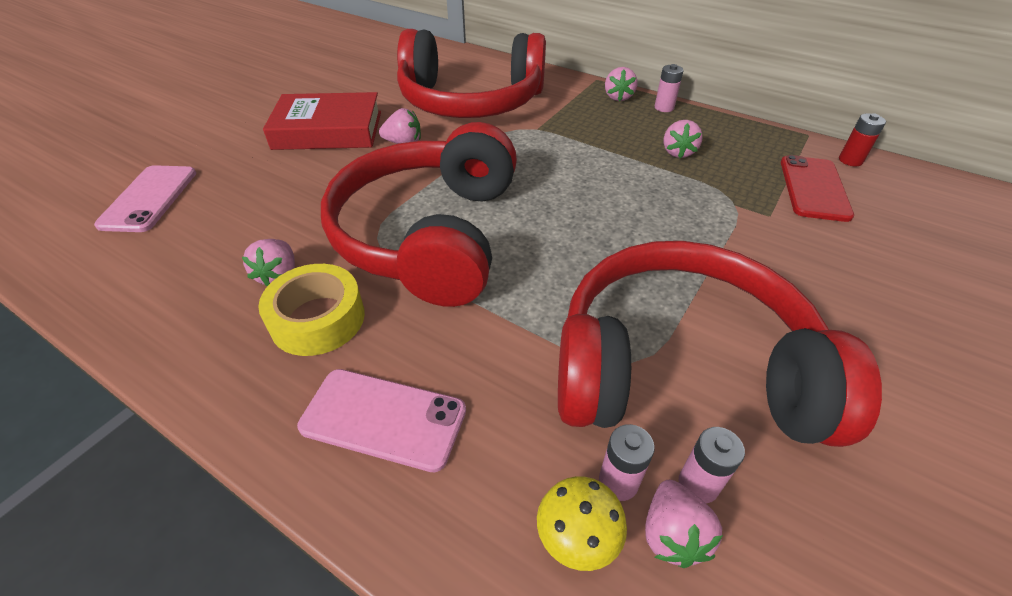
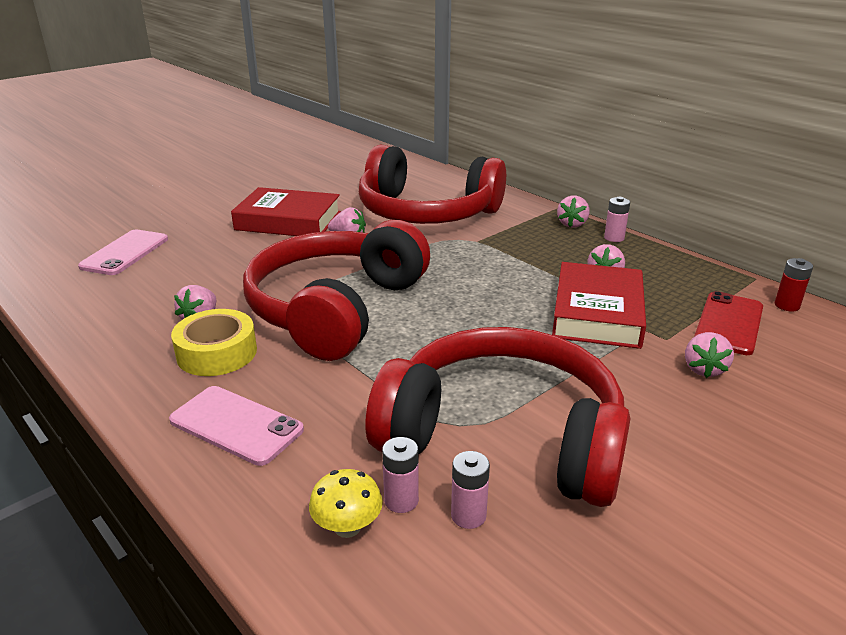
camera: 15 degrees right, 15 degrees down
(672, 534) = (426, 542): pink strawberry -> pink strawberry (704, 369)
(693, 196) = (597, 313): none -> red book

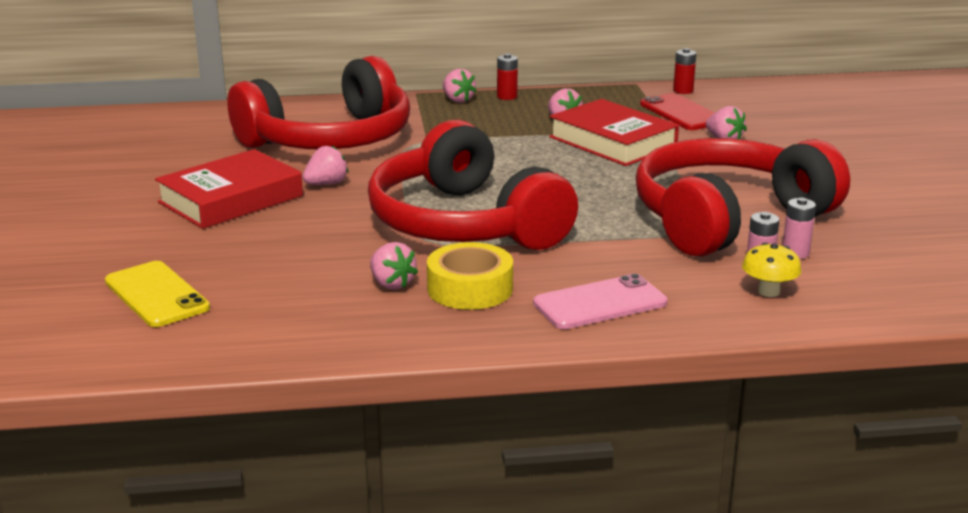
camera: 55 degrees left, 5 degrees down
(125, 253) = (156, 295): pink phone -> yellow phone
(614, 238) = (507, 96): pink battery -> red battery

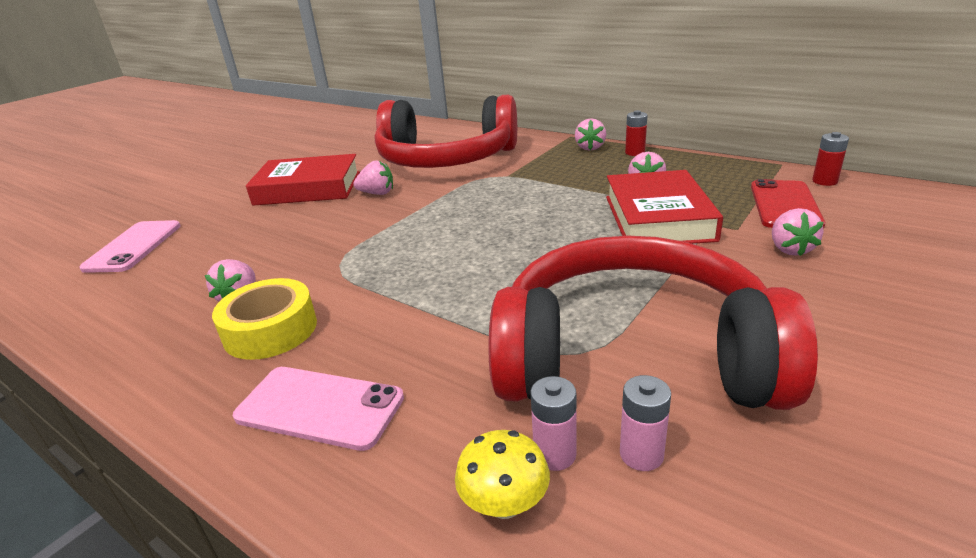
camera: 45 degrees right, 5 degrees up
(156, 295) = (133, 246): yellow phone -> pink phone
(464, 224) = (390, 260): red headphones -> none

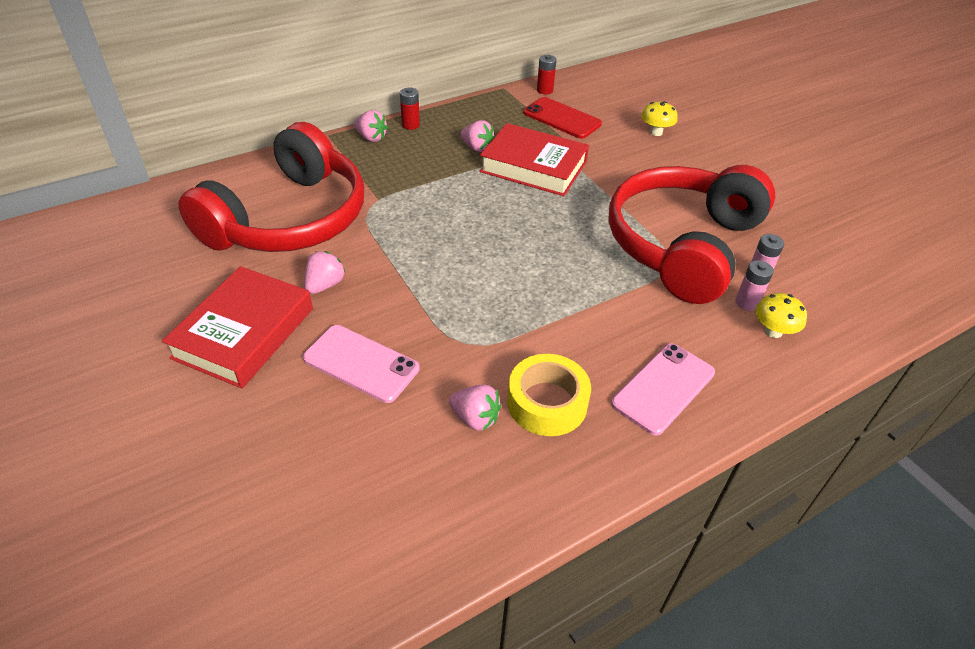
camera: 70 degrees left, 15 degrees up
(133, 246) = (255, 513): pink phone -> pink phone (361, 363)
(790, 249) = (615, 145): pink strawberry -> none
(885, 268) = (655, 132): none -> yellow mushroom

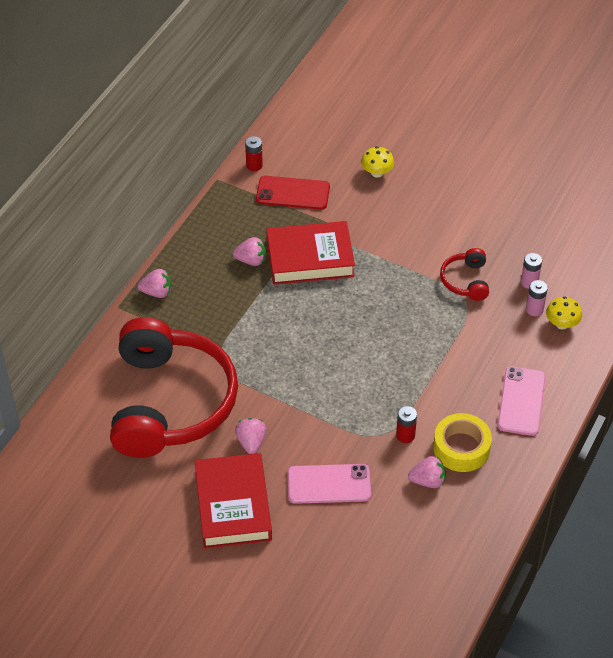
camera: 30 degrees left, 5 degrees up
(410, 125) = (176, 262): red battery -> red battery (405, 435)
(682, 245) = (465, 281): red headphones -> red headphones, size x0.41

